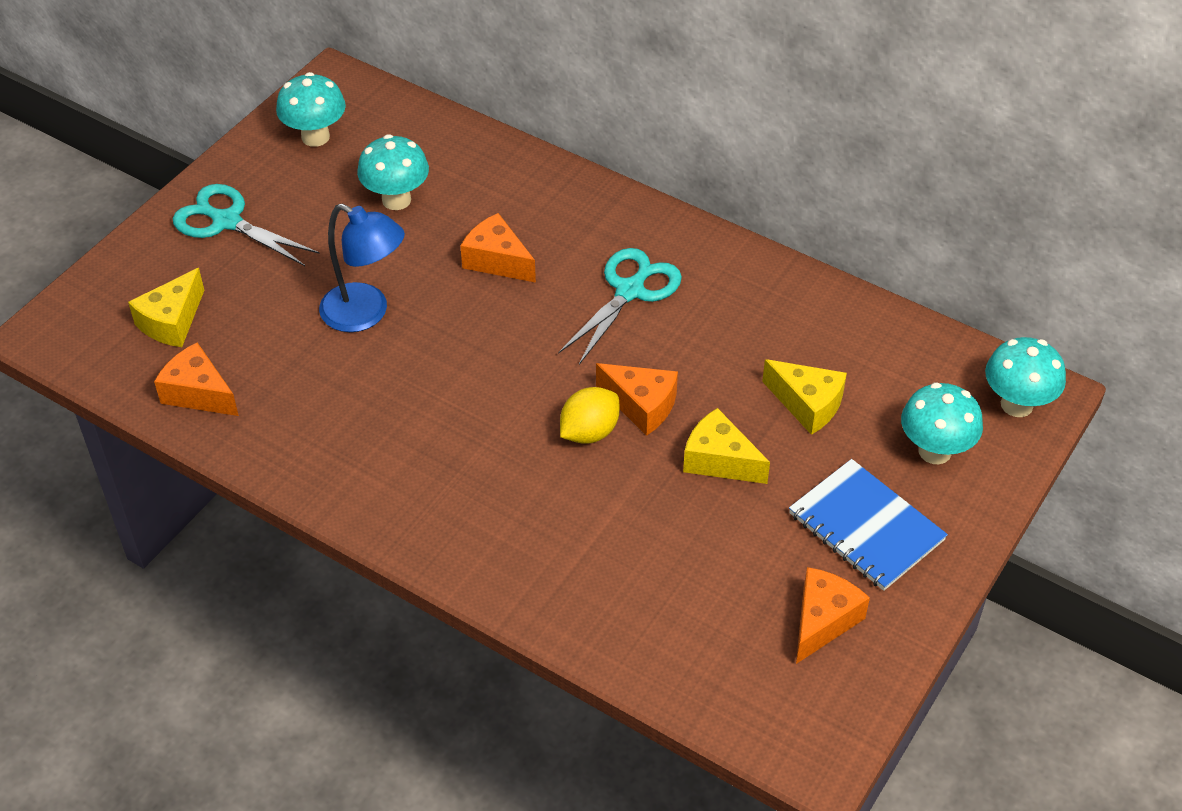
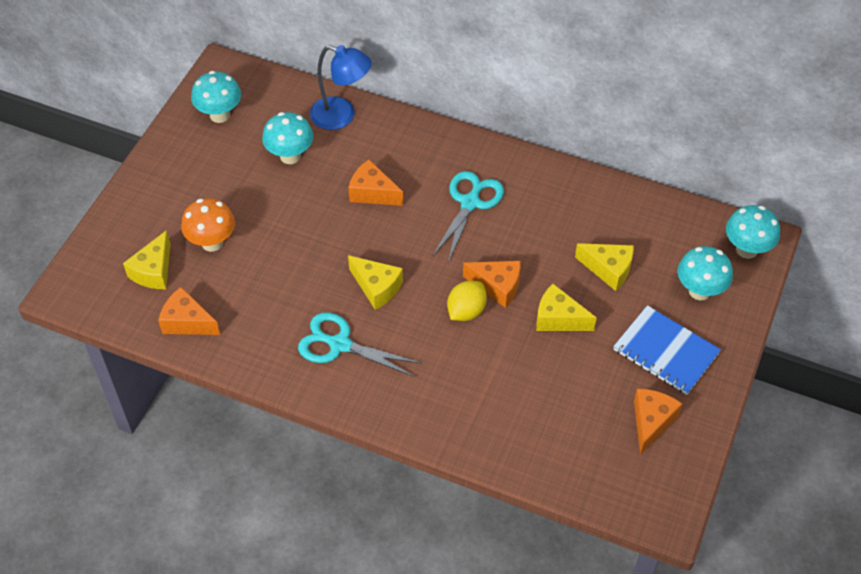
camera: 10 degrees left, 5 degrees up
(226, 221) = (172, 189): turquoise scissors -> turquoise scissors (339, 344)
(261, 296) = (212, 242): none -> orange mushroom
(366, 314) = (290, 245): blue lamp -> blue lamp (341, 116)
(471, 384) = (377, 287): none -> yellow cheese

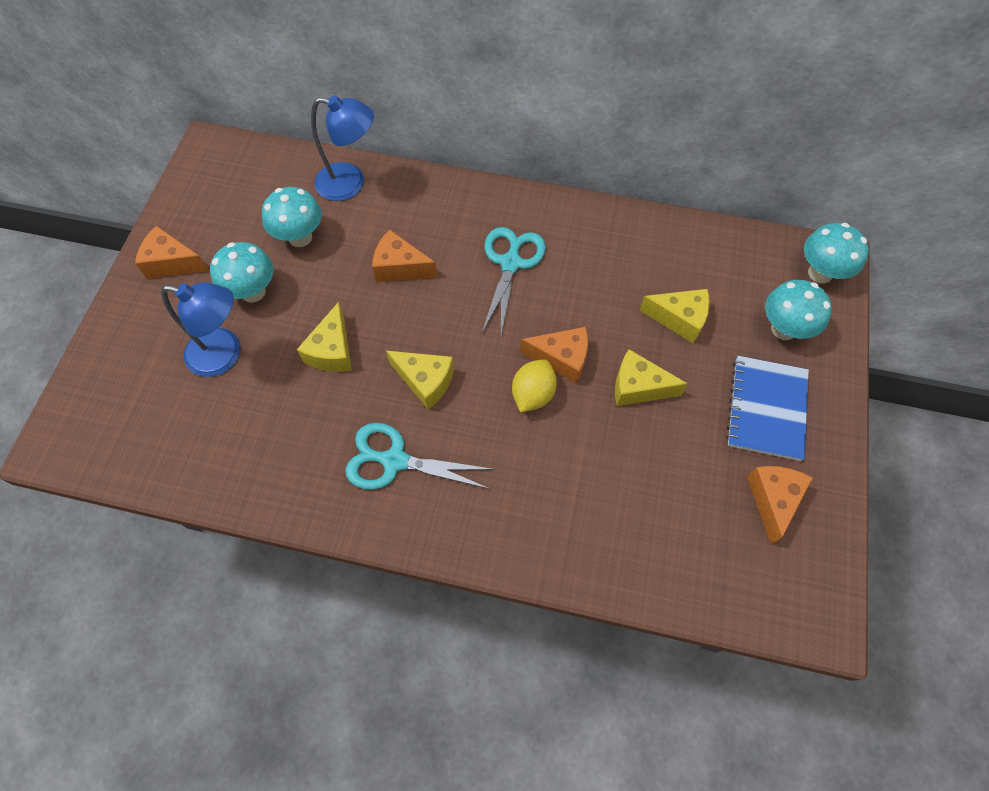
camera: 10 degrees left, 10 degrees up
(154, 271) = (159, 401): yellow cheese -> yellow cheese (332, 350)
(187, 322) = (208, 461): orange cheese -> orange cheese (172, 263)
(212, 242) = (225, 355): orange mushroom -> blue lamp
(219, 115) = (213, 201): turquoise mushroom -> turquoise mushroom (253, 292)
(665, 352) = (766, 409): blue notebook -> blue notebook turned 75 degrees clockwise

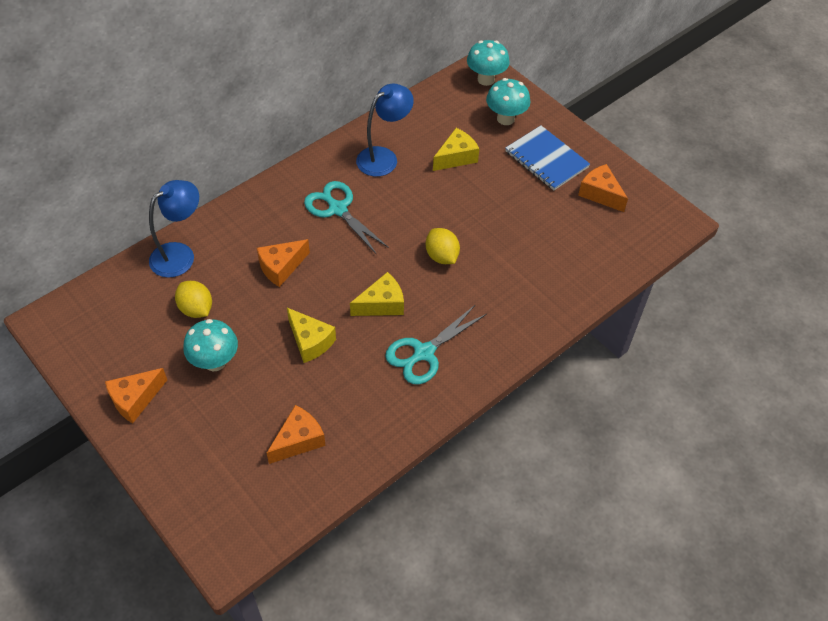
camera: 55 degrees left, 10 degrees down
(225, 355) = (252, 406): blue lamp -> blue lamp (384, 157)
(300, 237) = (196, 309): turquoise mushroom -> yellow lemon
(561, 358) = (430, 227): orange cheese -> orange cheese (298, 440)
(638, 387) = (482, 205): yellow cheese -> none

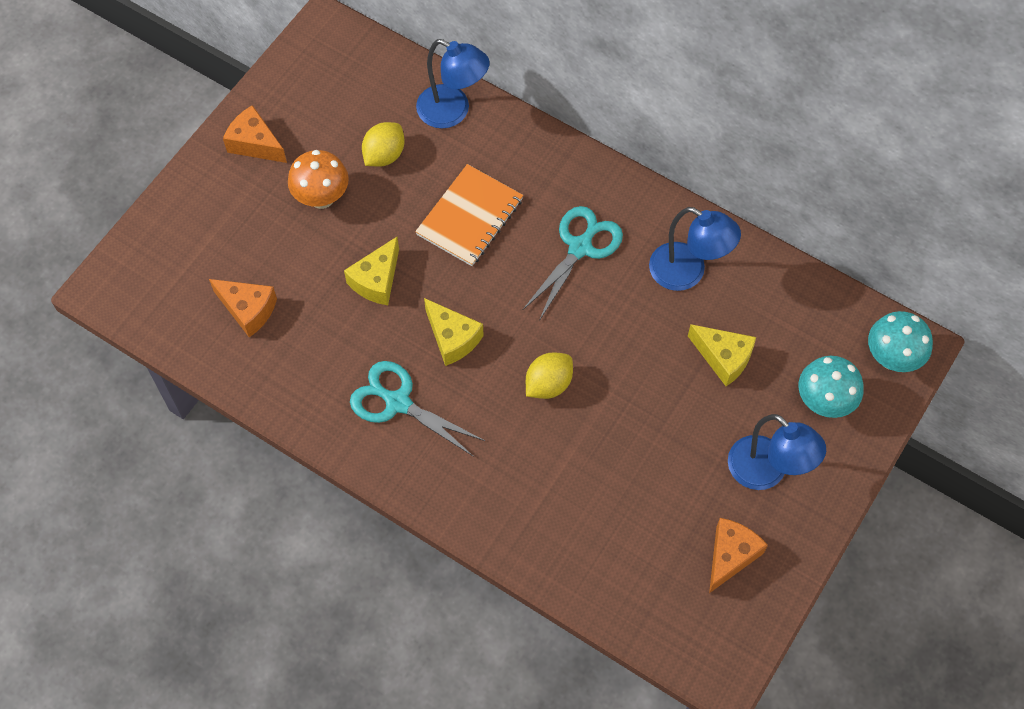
camera: 75 degrees right, 10 degrees up
(215, 362) = (322, 198): turquoise mushroom -> orange mushroom
(281, 267) = (470, 217): orange cheese -> orange notebook
(546, 160) = (766, 472): blue notebook -> blue lamp

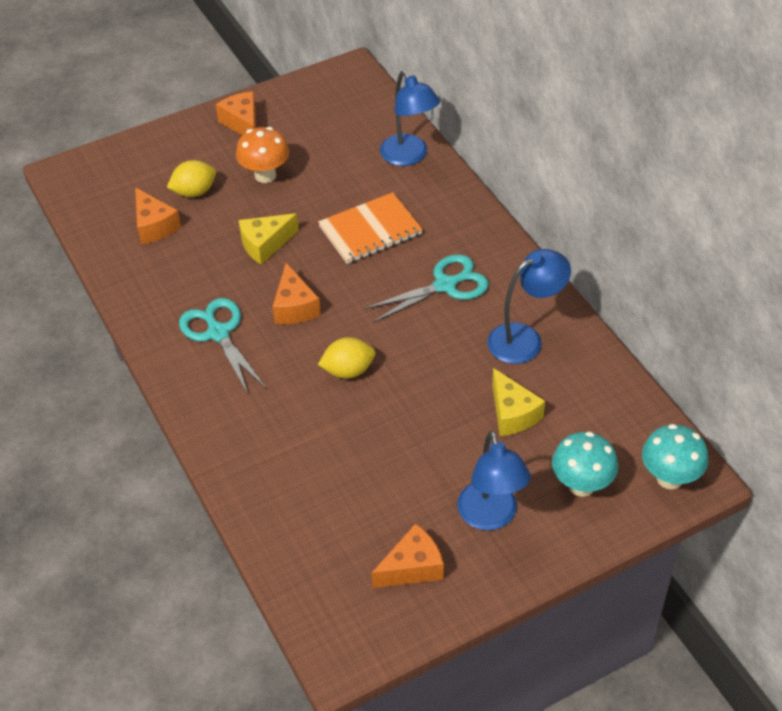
camera: 30 degrees right, 15 degrees down
(384, 155) = (334, 165): yellow lemon -> yellow lemon (194, 192)
(452, 338) = (294, 307): yellow cheese -> orange cheese
(687, 273) = (525, 339): blue lamp -> blue lamp turned 90 degrees counterclockwise

